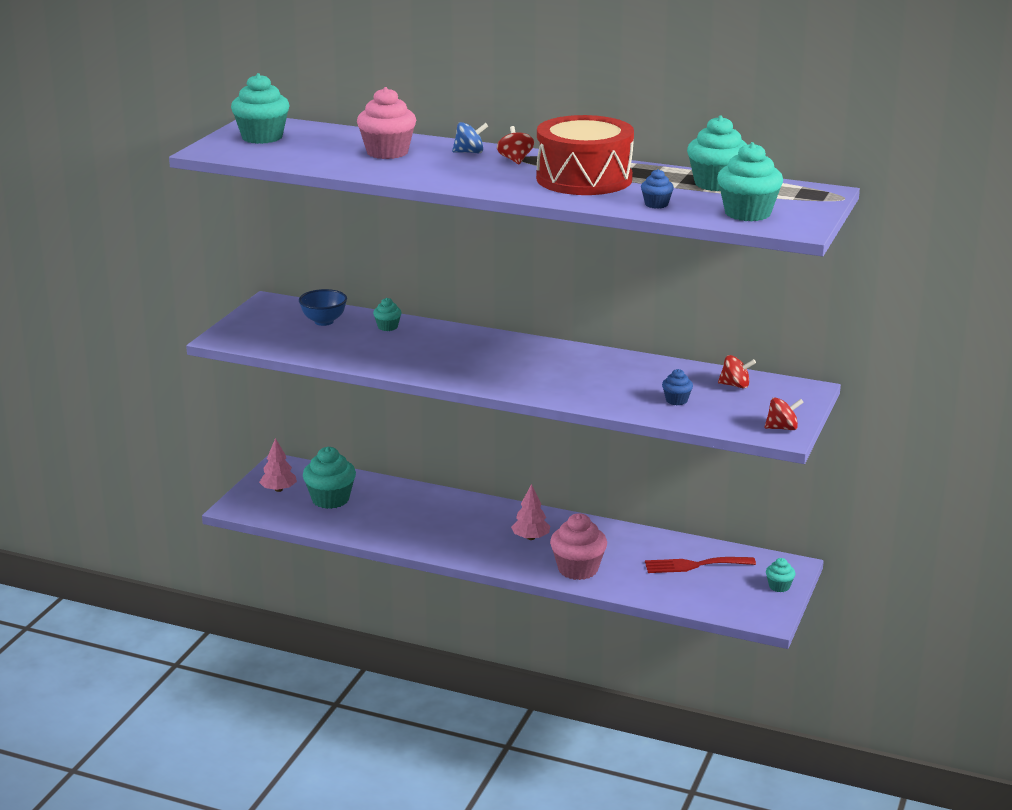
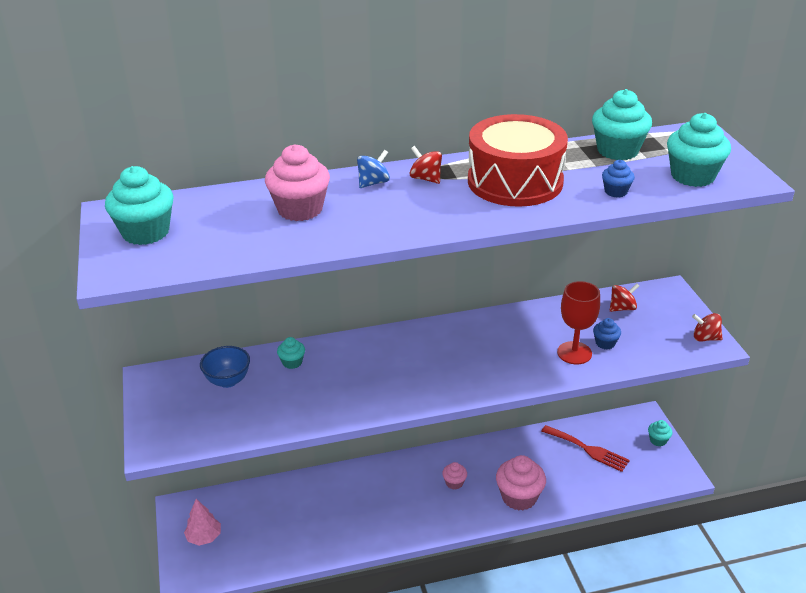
camera: 35 degrees left, 10 degrees up
(330, 499) = (260, 525): turquoise cupcake -> none
(530, 538) = (454, 483): pink tree -> pink cupcake
(636, 397) = (574, 353): none -> red goblet
(694, 565) = (588, 449): red fork -> red fork turned 105 degrees counterclockwise
(782, 428) = (705, 338): red spinning top -> red spinning top turned 120 degrees counterclockwise

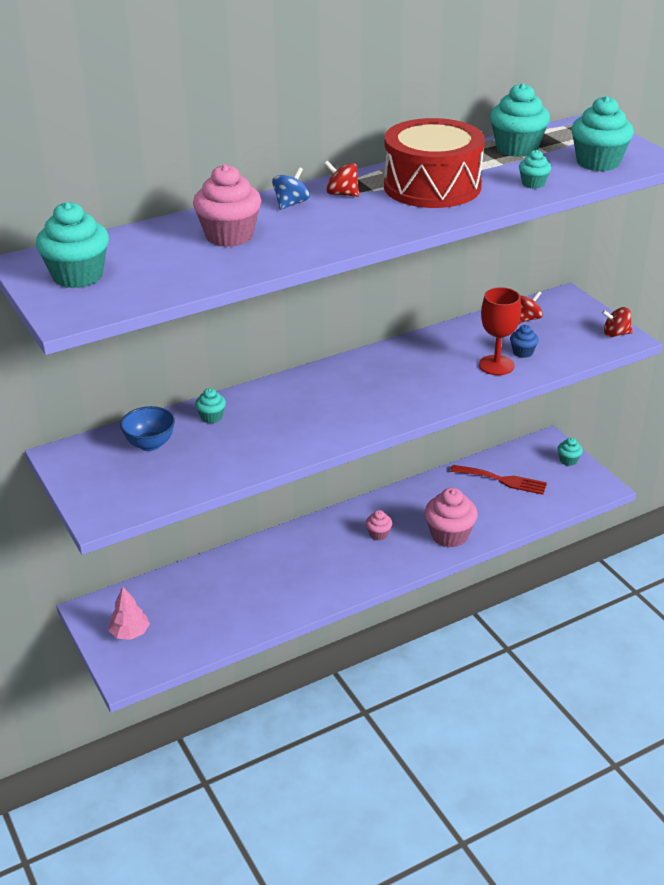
camera: 15 degrees left, 0 degrees up
(616, 192) = (533, 184): blue cupcake -> turquoise cupcake

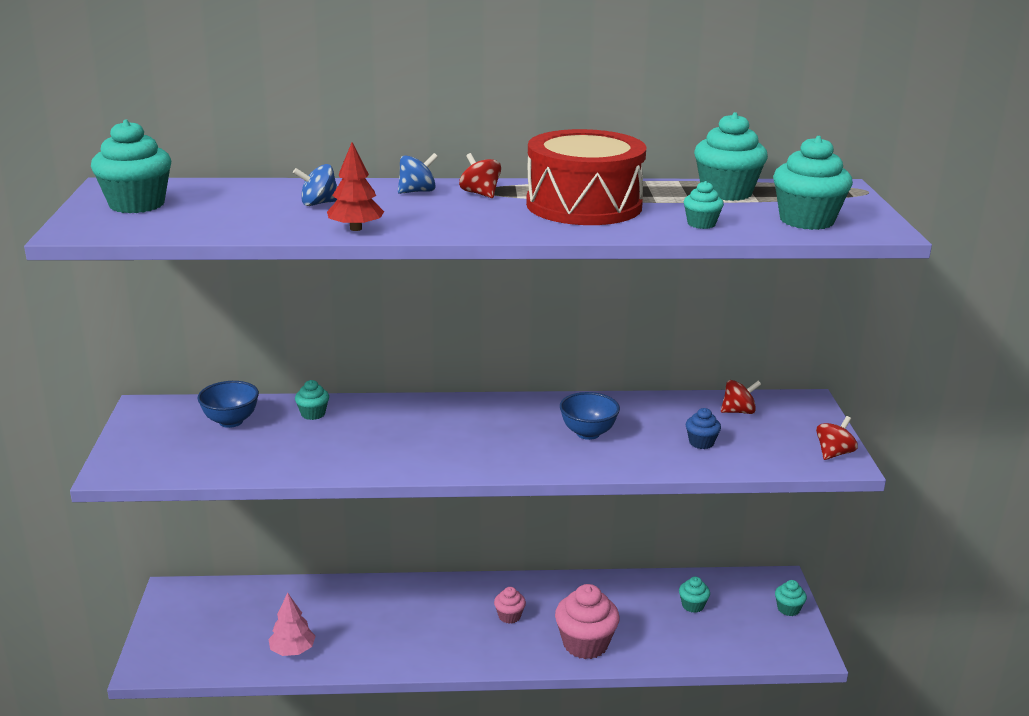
camera: 25 degrees right, 10 degrees down
(130, 633) = (187, 626): pink tree -> pink tree (292, 650)
(229, 236) = (319, 203): pink cupcake -> blue spinning top
(293, 253) = (355, 229): none -> red tree
(438, 369) = (588, 433): none -> blue bowl
(496, 365) = (657, 447): red goblet -> none
(502, 480) = (693, 605): red fork -> turquoise cupcake
(616, 334) = (833, 453): red spinning top -> red spinning top turned 105 degrees clockwise

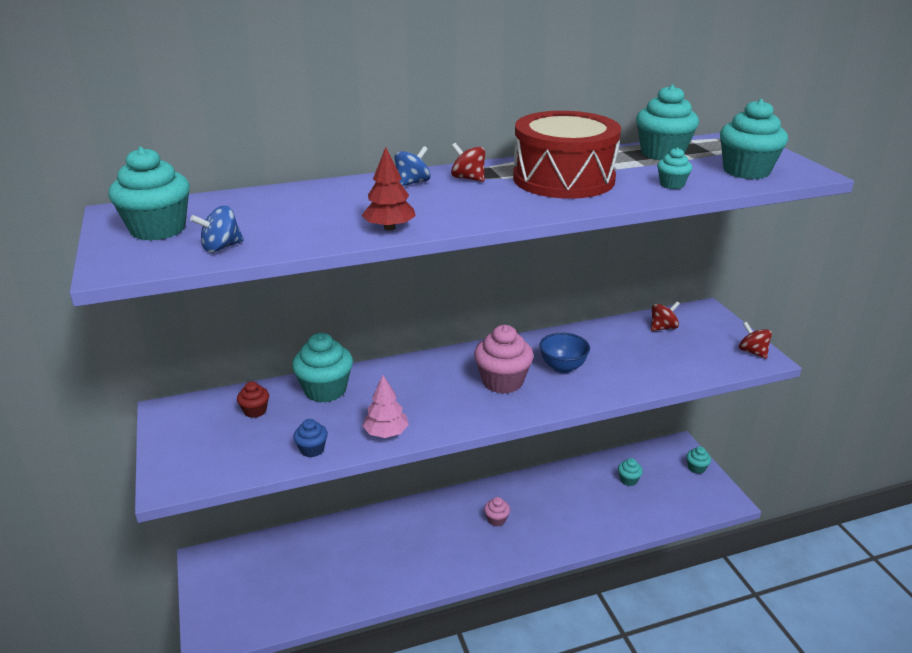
camera: 15 degrees left, 5 degrees up
(231, 421) = (255, 411): blue bowl -> red cupcake
(292, 650) = (333, 592): pink tree -> pink tree (386, 433)
(313, 414) = (325, 390): turquoise cupcake -> turquoise cupcake, size x1.96
(319, 203) = (334, 206): blue spinning top -> blue spinning top (221, 247)
(585, 644) = (565, 531): pink cupcake -> pink cupcake (502, 381)
(701, 442) = (652, 360): blue cupcake -> blue cupcake (312, 449)
(833, 453) = (752, 352): red spinning top -> red spinning top turned 60 degrees counterclockwise

